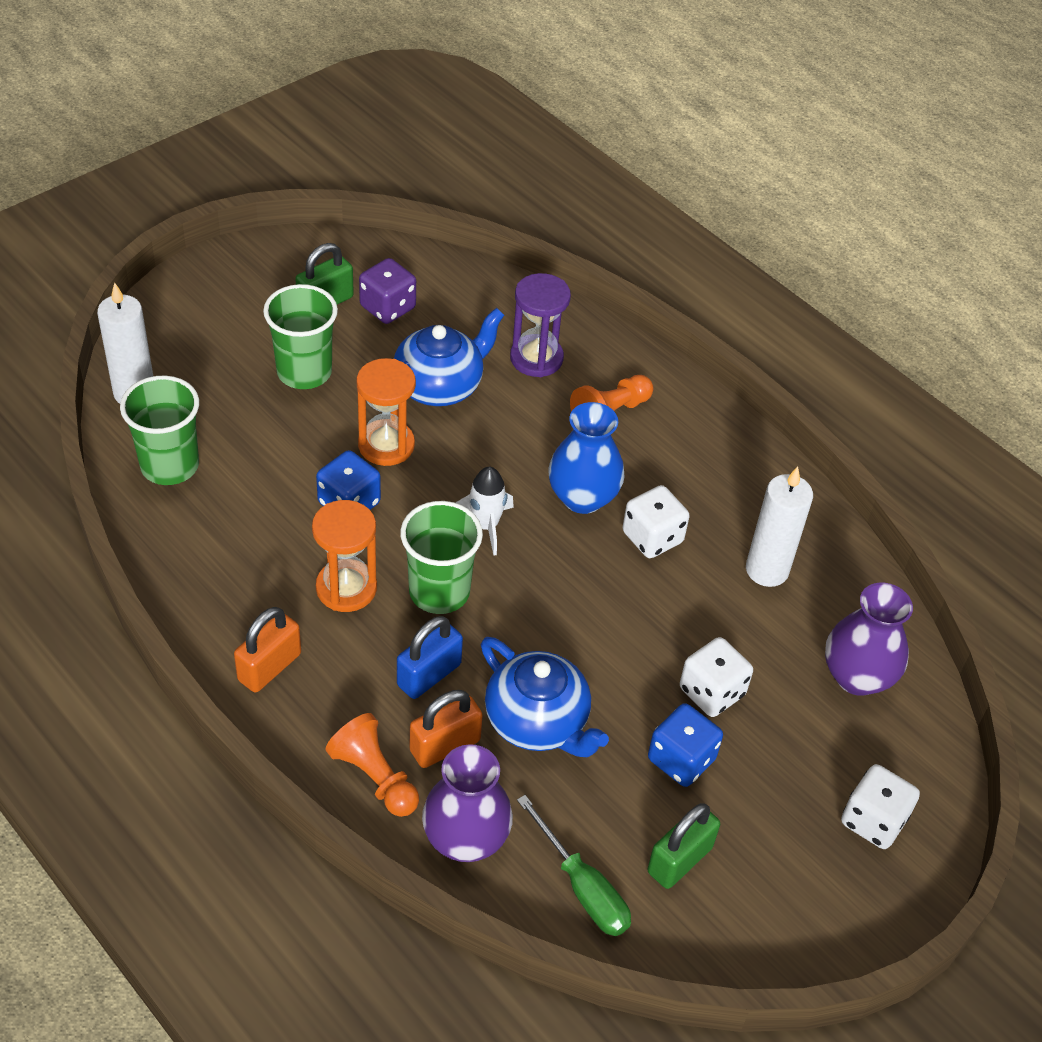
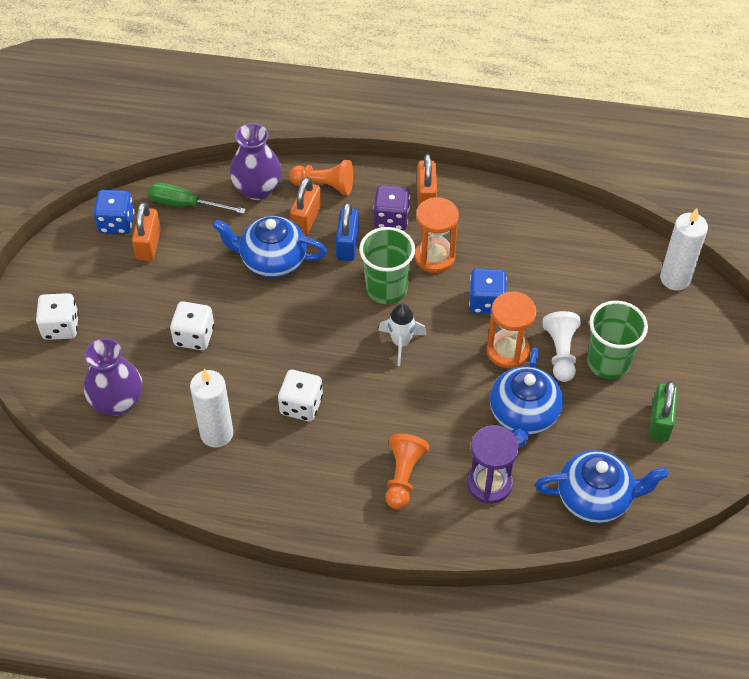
camera: 145 degrees right, 5 degrees up
(169, 465) = (600, 254): green cup -> none
(337, 409) = (561, 353): none -> white pawn
(387, 307) = (620, 449): purple dice -> purple dice (391, 219)
(456, 292) = (595, 498): none -> blue teapot
(582, 497) = (364, 402): blue vase -> none
(679, 860) = (148, 245): green padlock -> orange padlock
(681, 759) = (183, 290): blue dice -> blue dice (116, 223)

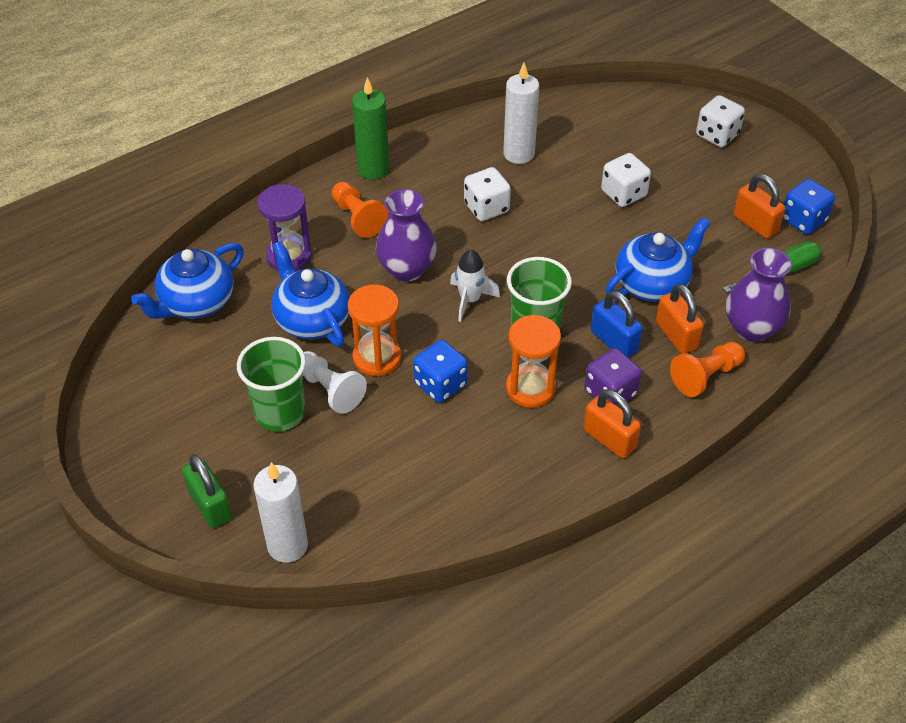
camera: 135 degrees right, 5 degrees down
(117, 402) = (609, 125): purple vase -> purple vase (407, 269)
(341, 515) = (373, 169): none -> green candle
(660, 422) = (190, 395): green padlock -> green padlock (210, 505)

